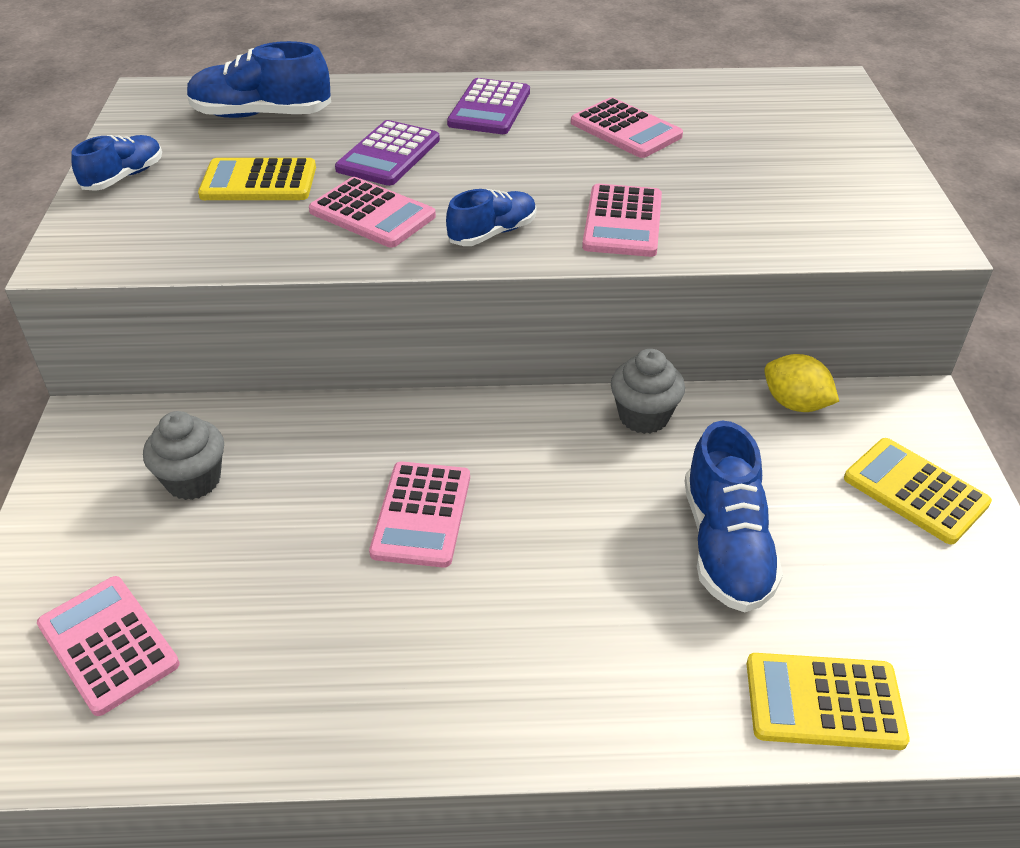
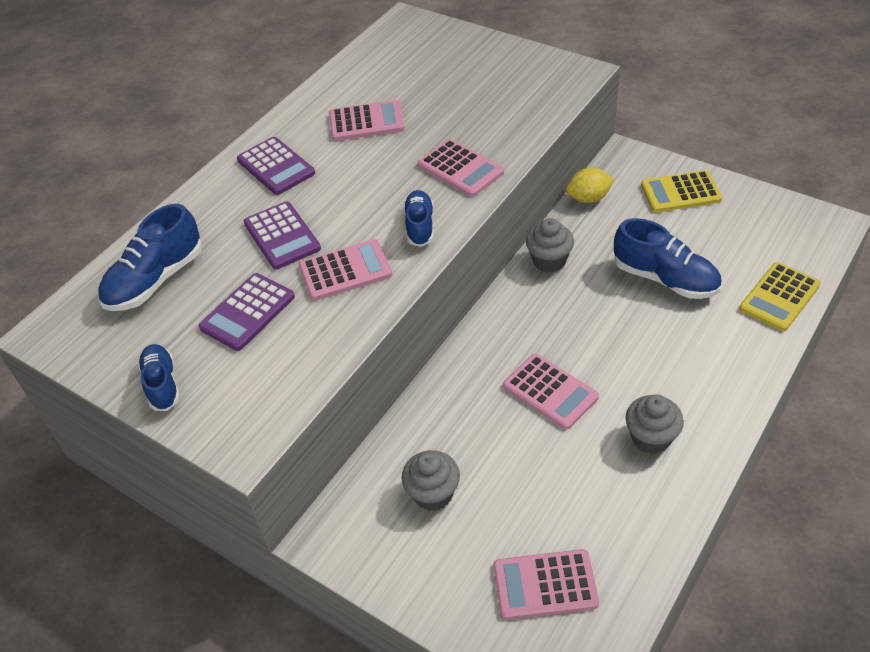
camera: 50 degrees left, 5 degrees up
(259, 181) = (247, 312): yellow calculator -> purple calculator
(416, 654) = (651, 438): none -> grey cupcake

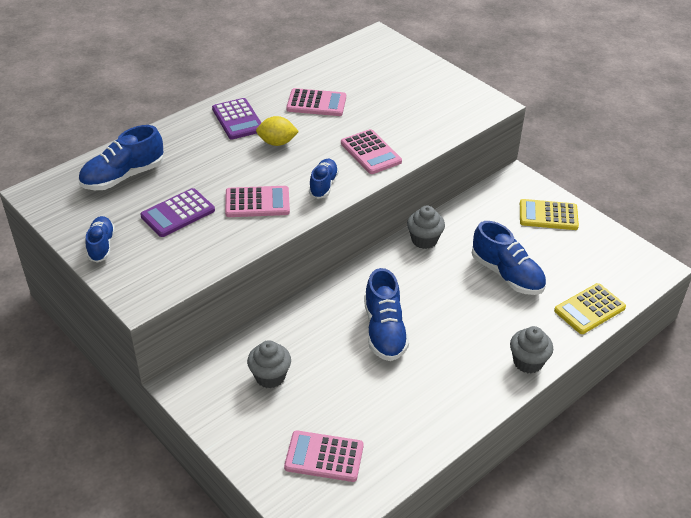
camera: 10 degrees right, 5 degrees down
(282, 236) = (222, 168): purple calculator -> none
(550, 392) = (384, 331): pink calculator -> blue shoe
(588, 198) = (474, 202): yellow lemon -> yellow lemon (277, 143)
(651, 438) = (445, 381): grey cupcake -> grey cupcake (528, 362)

